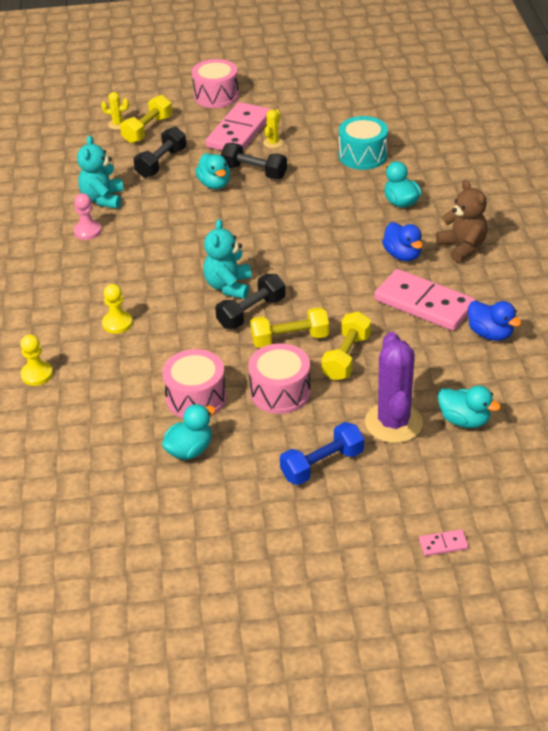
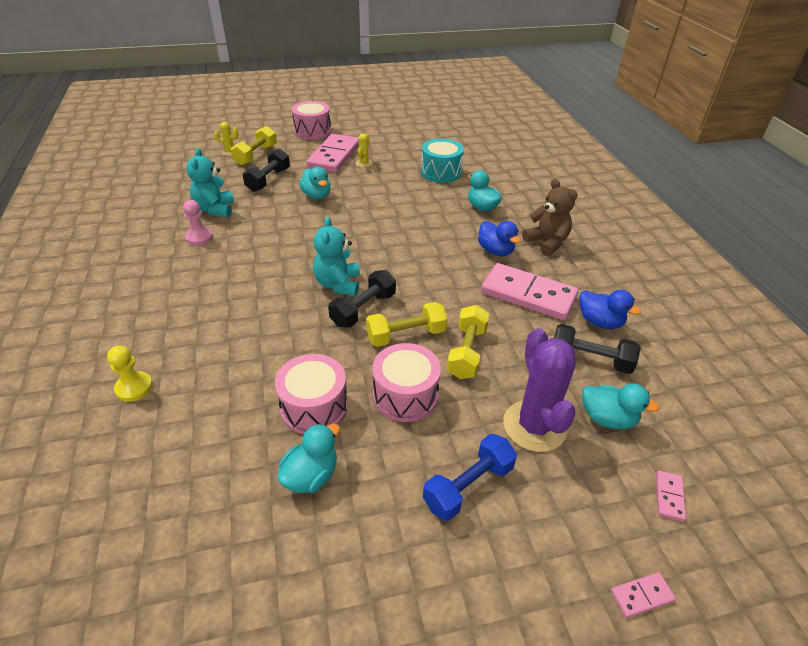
camera: 10 degrees left, 0 degrees up
(117, 323) = (226, 326): yellow pawn -> none
(254, 172) = (351, 186): black dumbbell -> black dumbbell (590, 360)
(495, 482) = (669, 497): none -> pink domino

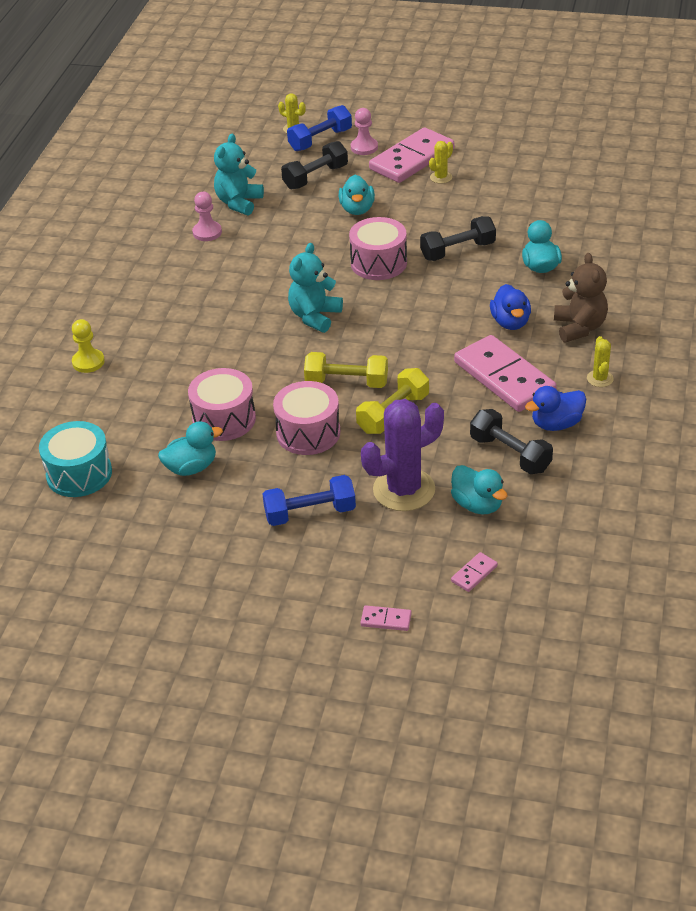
camera: 30 degrees right, 0 degrees up
(256, 155) = (320, 140): yellow dumbbell -> blue dumbbell
(293, 154) = (364, 147): none -> pink pawn
(312, 131) = (409, 117): pink drum -> pink drum (378, 263)
(363, 309) = (323, 348): black dumbbell -> black dumbbell (457, 251)
(441, 172) = (527, 209): turquoise drum -> turquoise drum (79, 474)
(534, 426) = (404, 490): purple cactus -> purple cactus turned 45 degrees clockwise
(595, 277) = (600, 379): none -> yellow cactus
(599, 322) = (556, 424): blue duck -> blue duck turned 90 degrees clockwise

